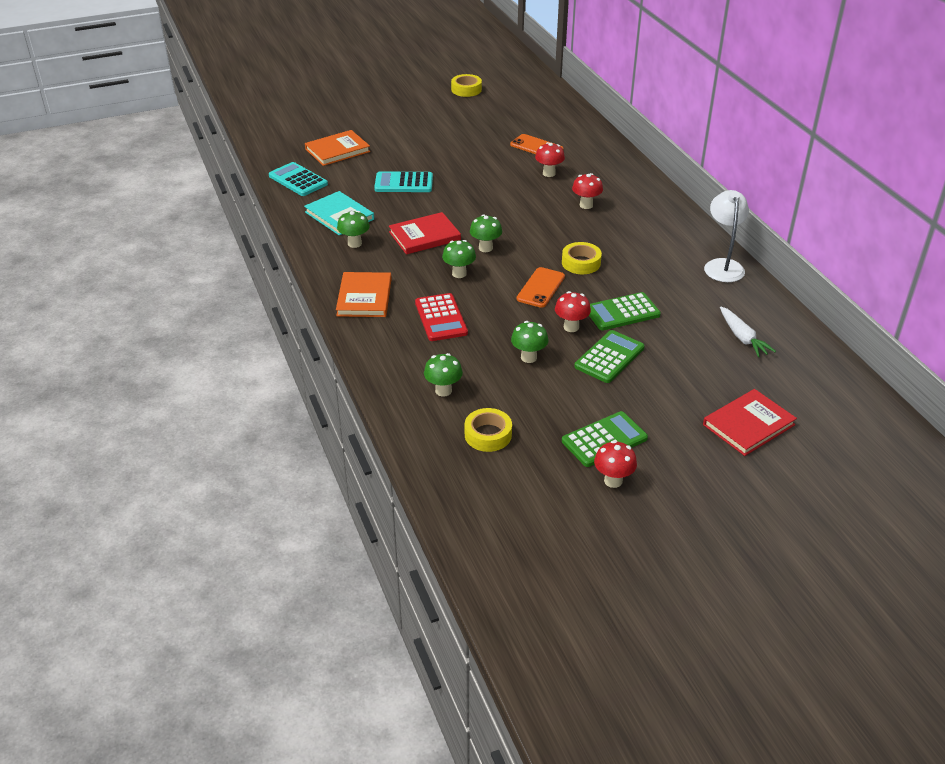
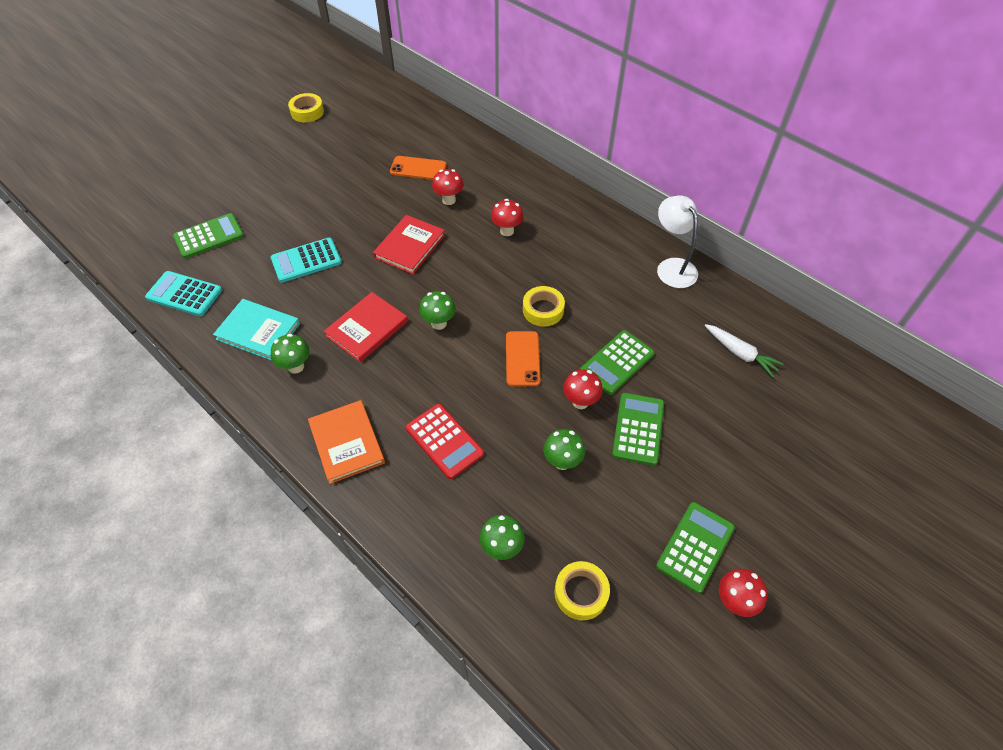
camera: 25 degrees left, 15 degrees up
(337, 150) = (209, 236): orange book -> green calculator
(459, 273) = (430, 369): green mushroom -> none
(748, 425) = (808, 466): red book -> red book (409, 246)

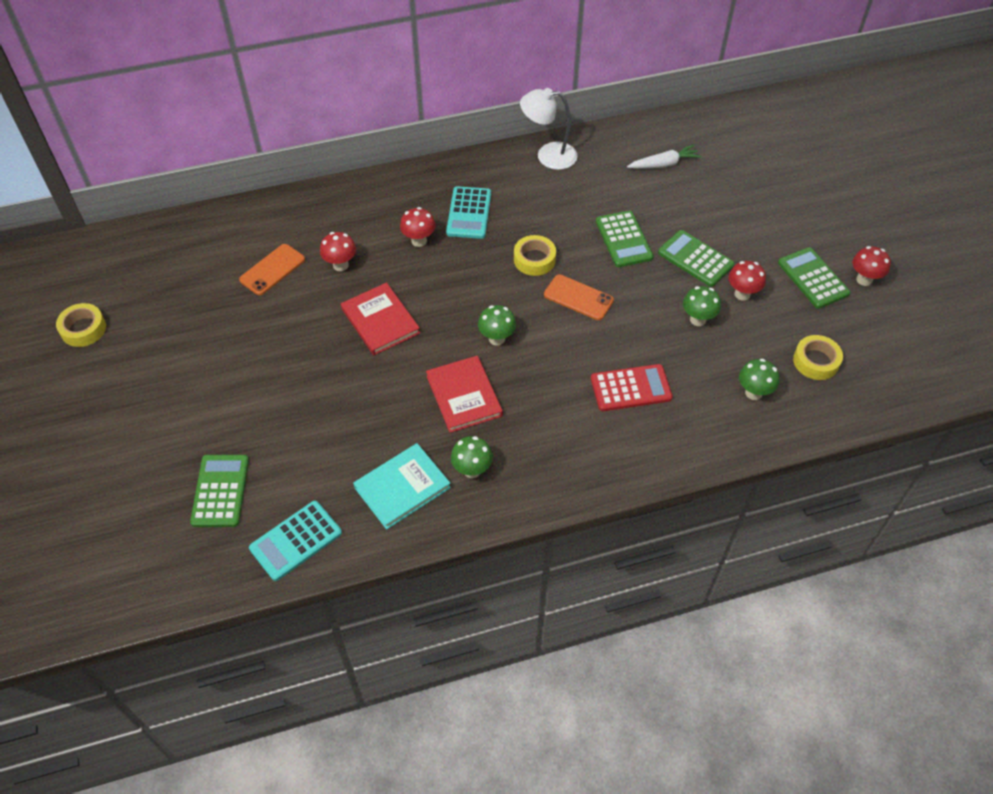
camera: 60 degrees left, 0 degrees up
(306, 260) = (332, 413): turquoise calculator -> turquoise calculator (469, 213)
(346, 443) = (589, 460): orange book -> none
(580, 402) = (647, 281): red mushroom -> red mushroom (742, 294)

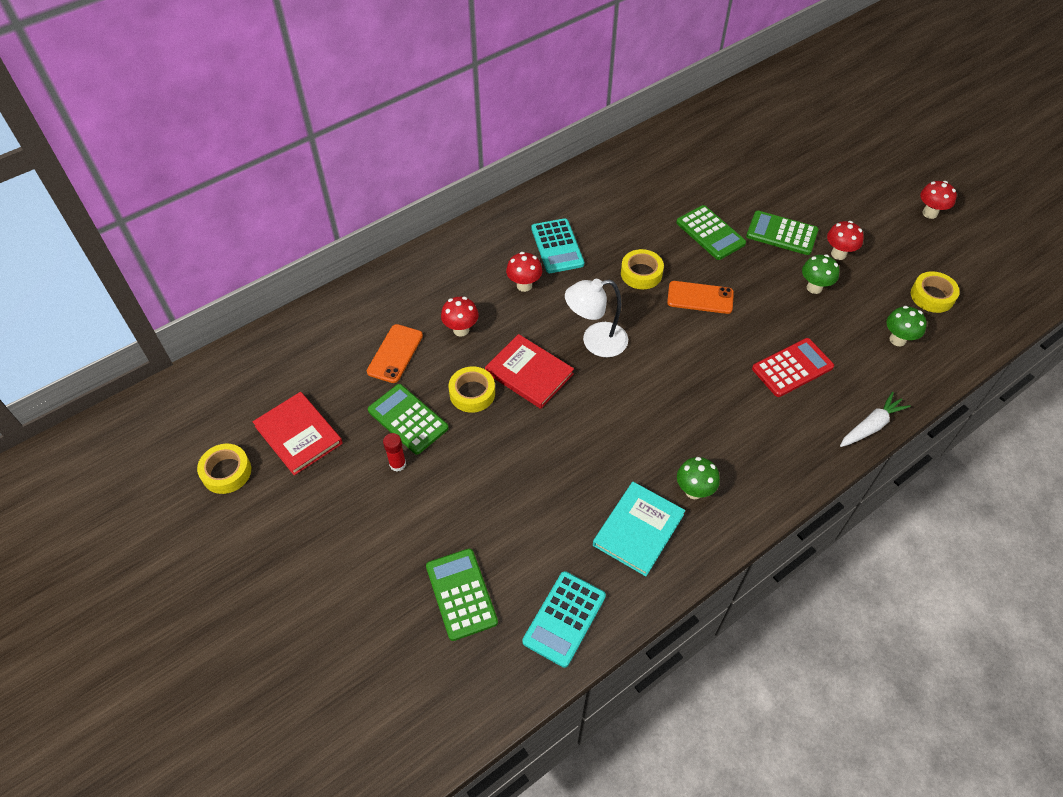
camera: 20 degrees left, 0 degrees up
(225, 365) = (397, 464): none -> red glue stick
(320, 324) = (472, 393): none -> yellow tape
(464, 396) = (647, 422): red book -> red book (298, 435)
(496, 338) = (647, 358): green mushroom -> none
(548, 155) = (600, 174): white lamp -> white lamp (595, 342)
(664, 164) = (707, 156): white carrot -> white carrot (871, 426)
(813, 278) = (888, 223): green calculator -> green calculator (408, 419)

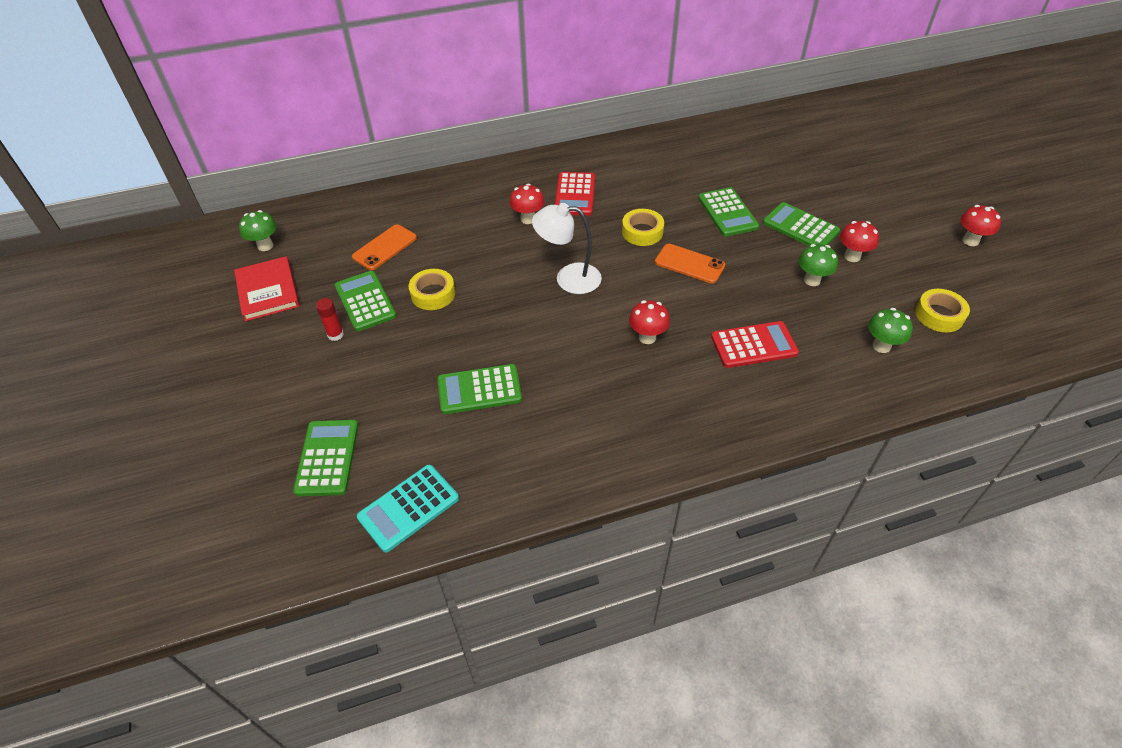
camera: 20 degrees right, 5 degrees down
(226, 472) = (194, 305): yellow tape -> none
(461, 330) = (452, 242): red mushroom -> red mushroom (647, 337)
(529, 373) = (493, 290): red book -> none
(557, 246) = (575, 194): turquoise calculator -> red calculator
(569, 482) = (479, 390): none -> green calculator
(638, 530) = (523, 449): turquoise book -> none
(694, 491) = (596, 429): green mushroom -> green mushroom (265, 246)
(871, 426) = (814, 418): white carrot -> none

